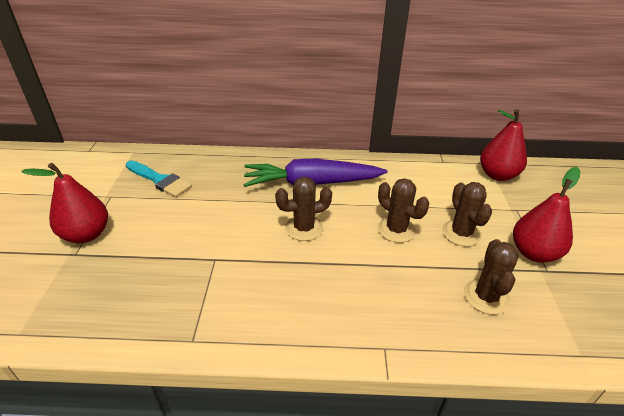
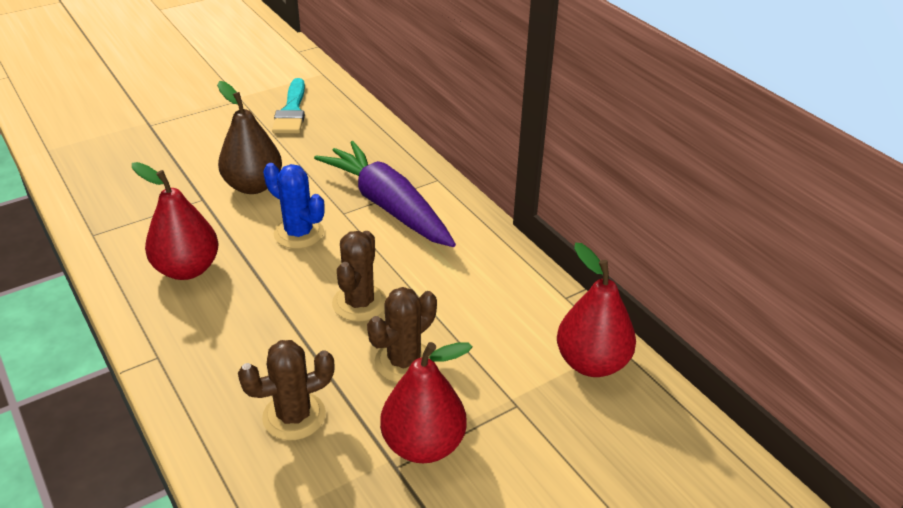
camera: 55 degrees right, 0 degrees up
(86, 235) = (177, 117): red pear -> red pear (187, 269)
(228, 229) = (253, 186): none -> brown pear
(304, 228) = (299, 233): brown cactus -> blue cactus

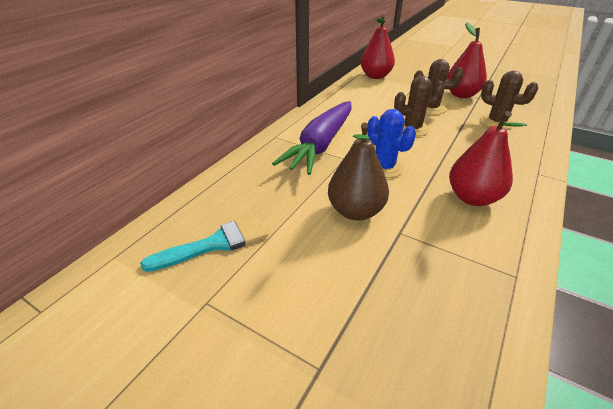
camera: 115 degrees left, 0 degrees up
(299, 233) = (384, 167): blue cactus -> blue cactus turned 45 degrees counterclockwise

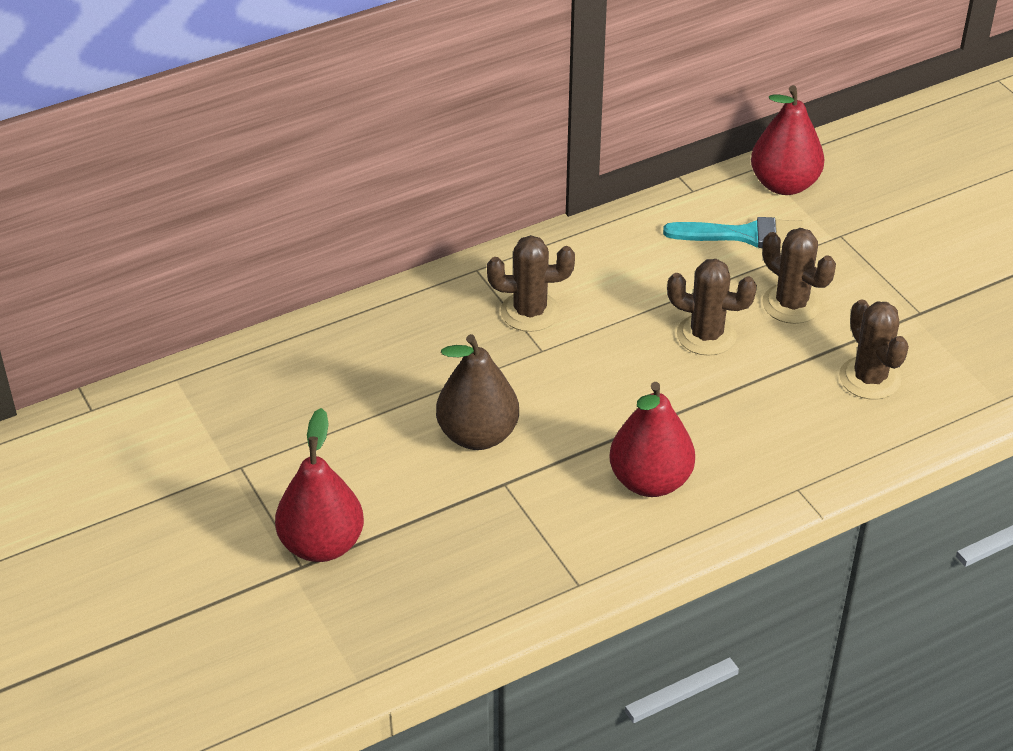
camera: 30 degrees right, 5 degrees up
(215, 244) = (286, 407): turquoise brush -> turquoise brush (744, 235)
(321, 145) = (530, 312): purple carrot -> brown cactus
(384, 167) = (582, 387): blue cactus -> none
(461, 95) = (893, 294): red pear -> red pear (322, 544)

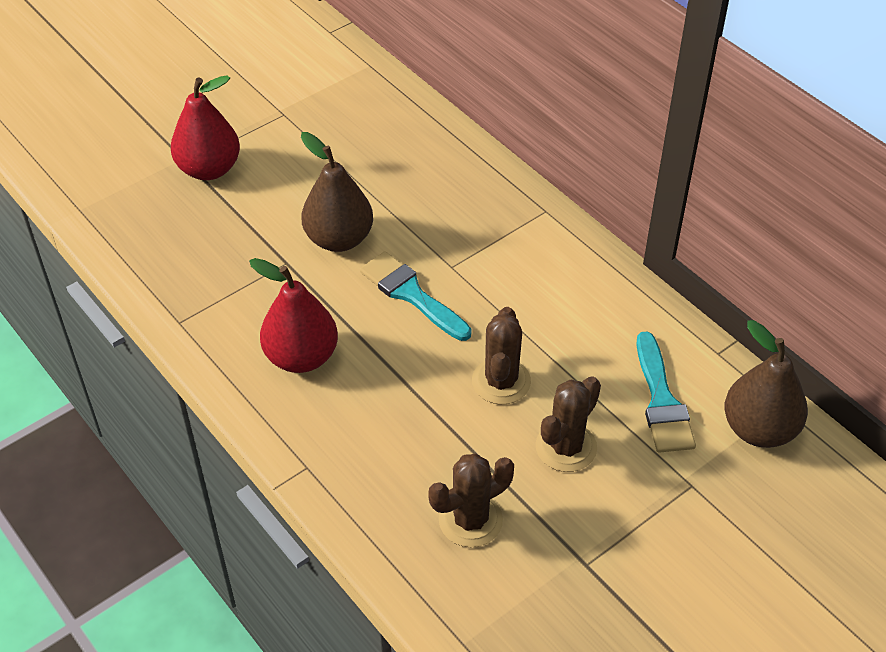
camera: 80 degrees right, 5 degrees up
(530, 312) = (499, 252): brown cactus -> none
(576, 385) = (411, 294): none -> turquoise brush
(784, 184) = (759, 429): red pear -> brown pear

